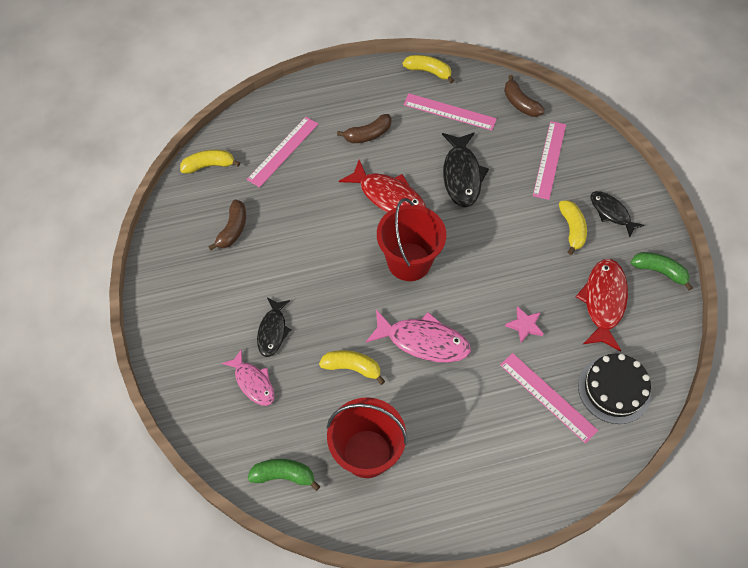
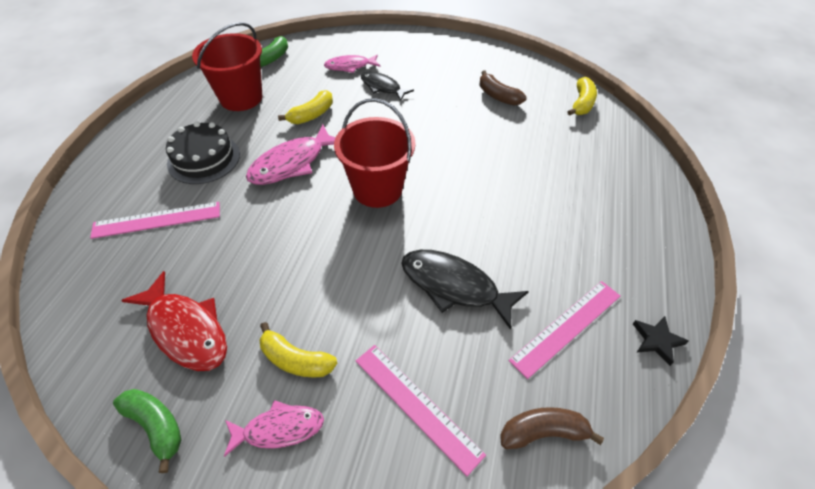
camera: 120 degrees right, 10 degrees down
(283, 151) = (575, 154): pink ruler -> none
(368, 134) = (566, 227): brown banana -> none
(388, 197) = (466, 207): red fish -> none
(428, 71) = (657, 340): yellow banana -> black star
(524, 325) = (233, 242): pink star -> none
(611, 213) = (279, 429): black fish -> pink fish
(614, 389) = (103, 276): black cake -> black cake (204, 159)
(659, 271) = (156, 426): green banana -> green banana turned 105 degrees counterclockwise

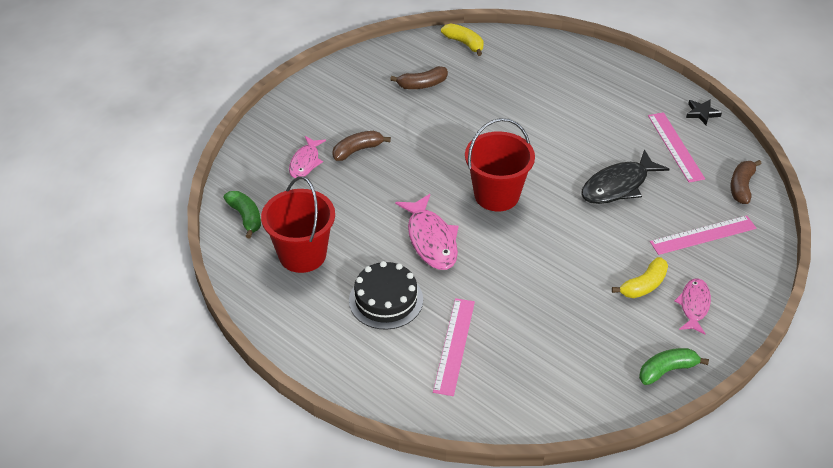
camera: 65 degrees left, 5 degrees down
(186, 330) = (589, 342): red fish -> none
(312, 115) = (367, 209): yellow banana -> none
(382, 87) = (357, 150): black fish -> brown banana

